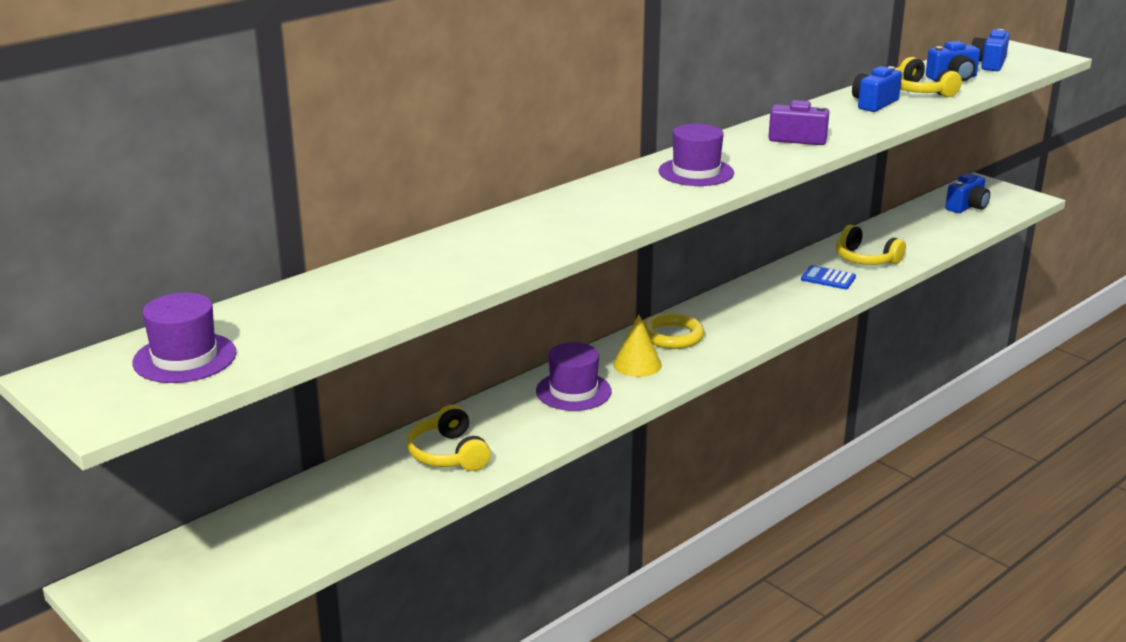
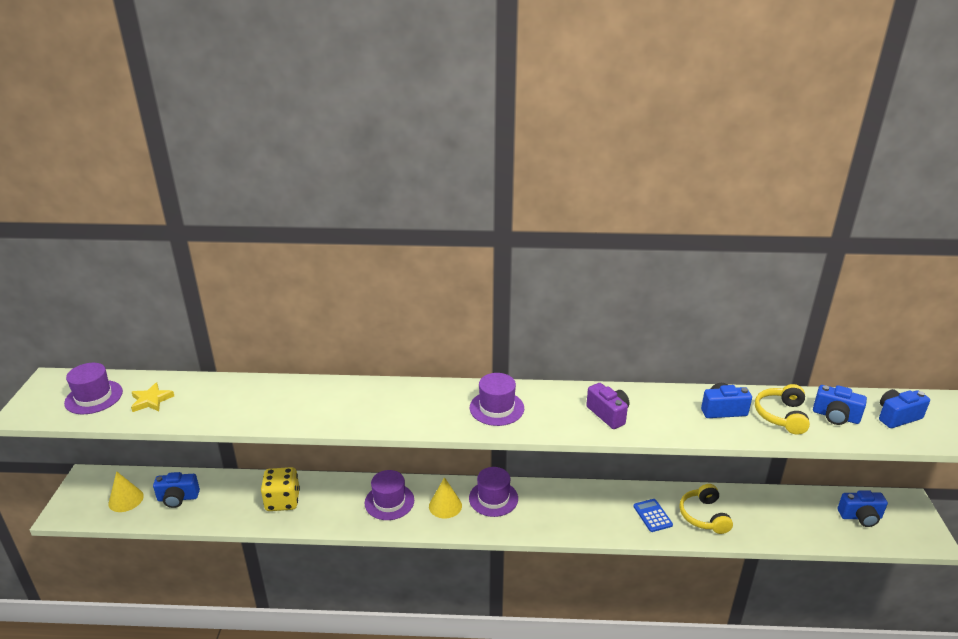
camera: 45 degrees right, 5 degrees up
(221, 568) = (126, 499): none -> yellow cone
(283, 324) = (151, 400): none -> yellow star
(300, 525) = (178, 498): none -> blue camera
(448, 454) = (282, 501): yellow headphones -> yellow dice
(672, 336) = (493, 498): yellow ring -> purple hat

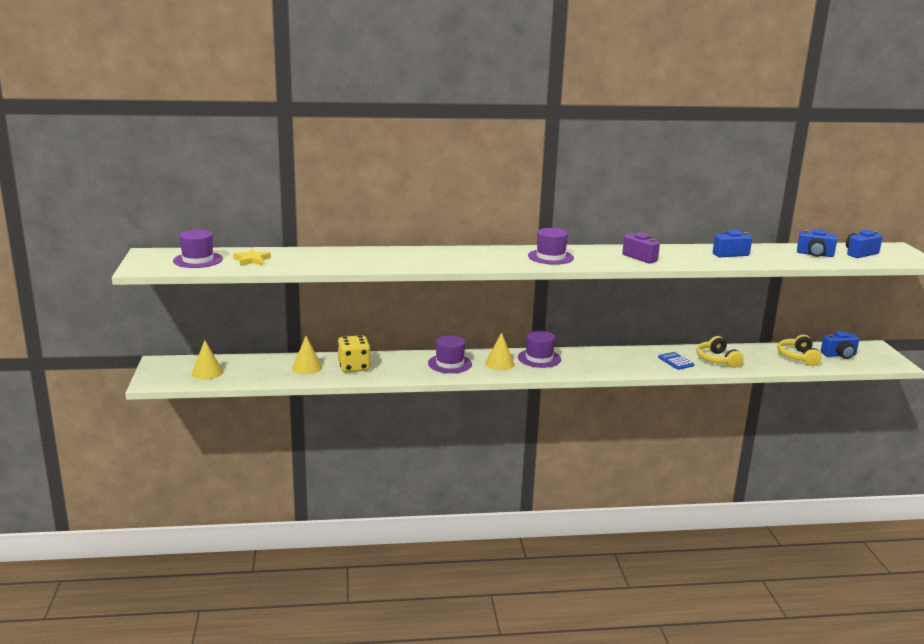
camera: 10 degrees left, 10 degrees down
(178, 498) = (256, 370): blue camera -> none
(232, 498) = (307, 367): none -> yellow cone
(781, 416) = (774, 255): yellow headphones -> yellow headphones (798, 357)

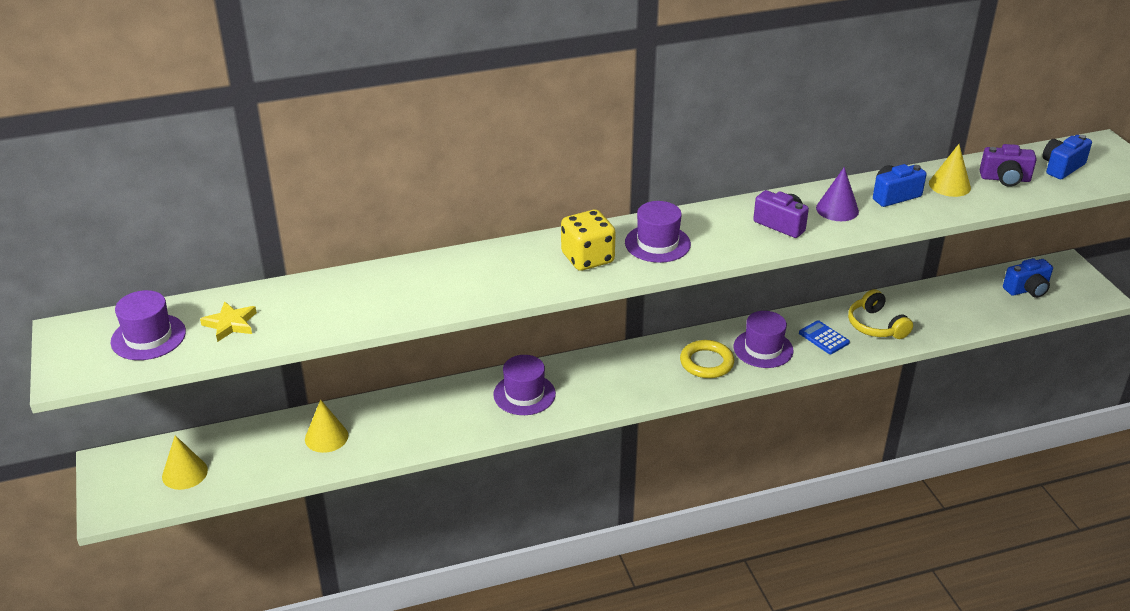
camera: 10 degrees left, 15 degrees up
(354, 367) = (393, 425): yellow dice -> yellow dice (587, 258)
(499, 364) = (592, 383): yellow cone -> yellow cone (949, 185)
(539, 358) = (642, 362): purple hat -> purple hat (763, 349)
(585, 363) = (706, 363): none -> yellow ring
(685, 255) = (837, 209): none -> purple cone
(798, 357) = (976, 302): yellow headphones -> none
(815, 254) = (1005, 179): blue camera -> purple camera

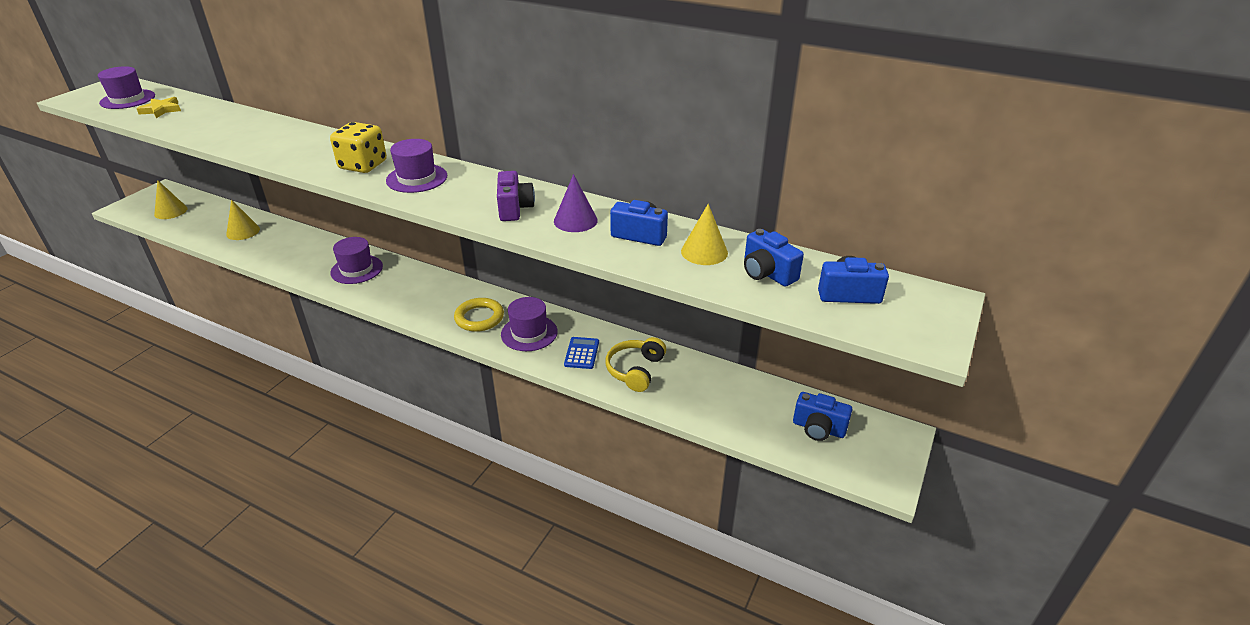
camera: 45 degrees right, 0 degrees up
(1005, 179) = (767, 273): purple camera -> blue camera

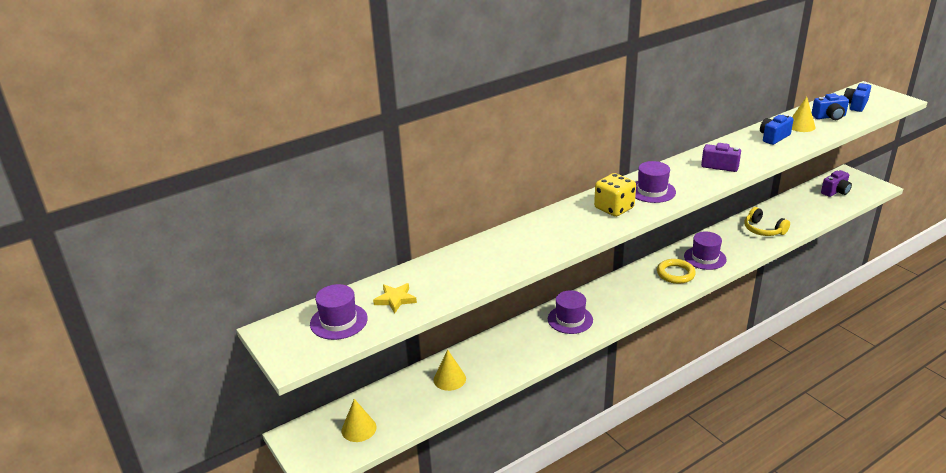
camera: 60 degrees left, 5 degrees down
(575, 220) = (746, 151): purple cone -> none
(582, 353) = (737, 244): blue calculator -> none
(818, 428) = (835, 192): blue camera -> purple camera

